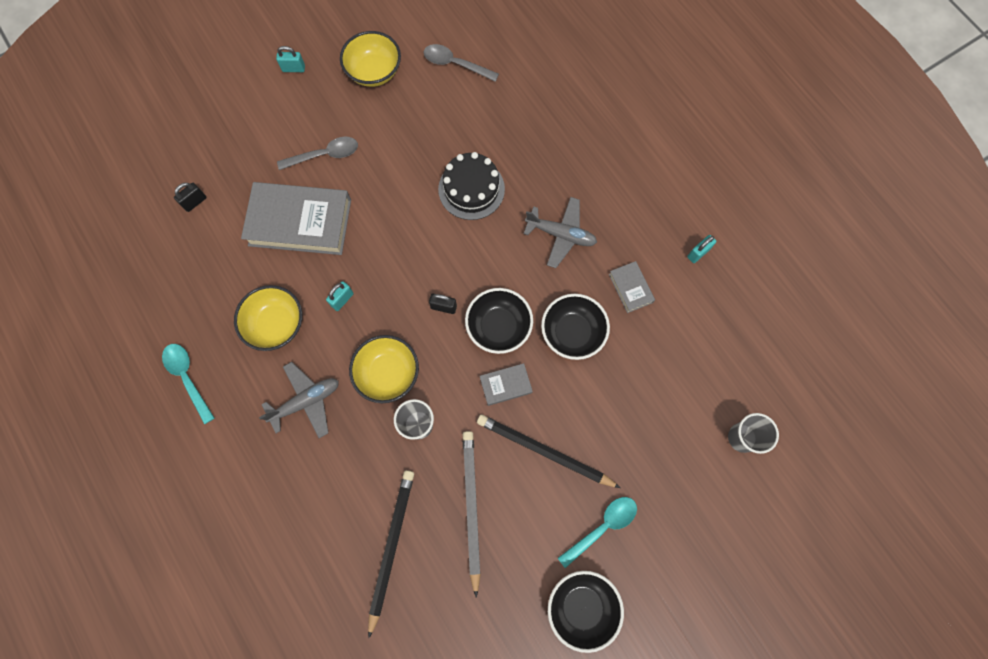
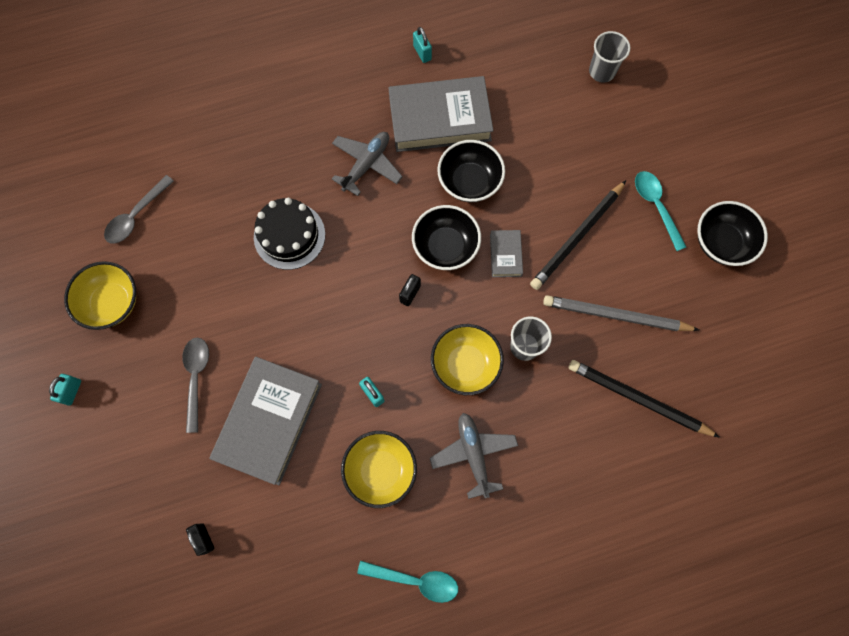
camera: 75 degrees left, 0 degrees up
(188, 378) = (415, 580): turquoise spoon -> turquoise spoon turned 150 degrees counterclockwise
(630, 288) = (440, 119): grey book -> grey book, size x2.19

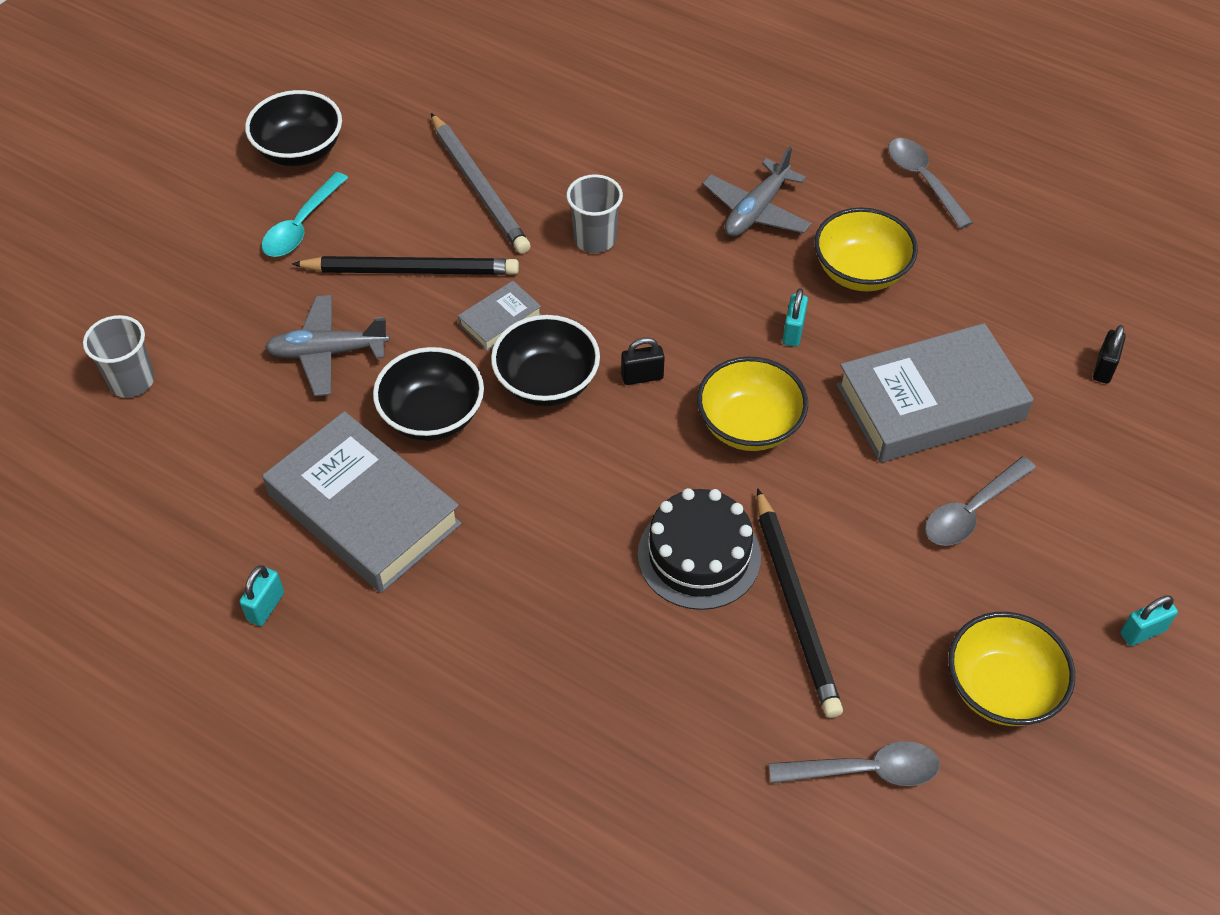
camera: 130 degrees left, 20 degrees down
(366, 165) = (512, 544): grey plane -> grey plane (327, 352)
(415, 580) = (923, 180): turquoise spoon -> grey spoon
(465, 364) = (670, 275): yellow bowl -> yellow bowl (749, 425)
(638, 399) = (557, 123): black pencil -> black pencil (796, 605)

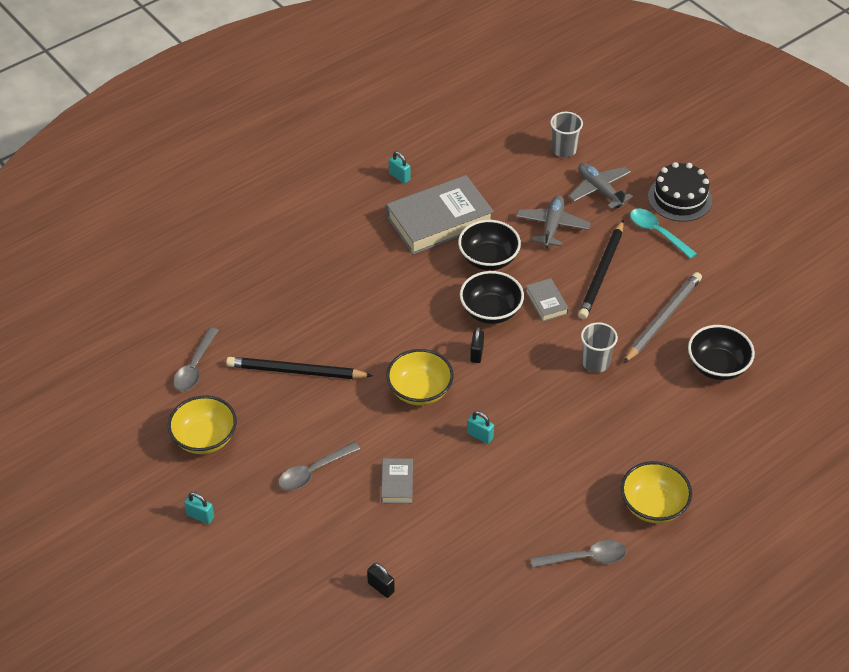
camera: 110 degrees right, 5 degrees down
(300, 151) = (724, 243): black bowl -> black bowl (717, 366)
(479, 187) = (662, 319): grey pencil -> grey pencil turned 135 degrees clockwise
(699, 555) = (346, 342): black cake -> black cake (679, 198)
(756, 211) = (590, 452): grey plane -> grey plane (600, 190)
(860, 272) = (515, 488): yellow bowl -> yellow bowl (653, 506)
(930, 402) = (397, 483): grey book -> grey book, size x0.46
(972, 511) = (313, 471): grey spoon -> grey spoon turned 105 degrees counterclockwise
(1142, 632) = (200, 516): turquoise padlock -> turquoise padlock turned 60 degrees counterclockwise

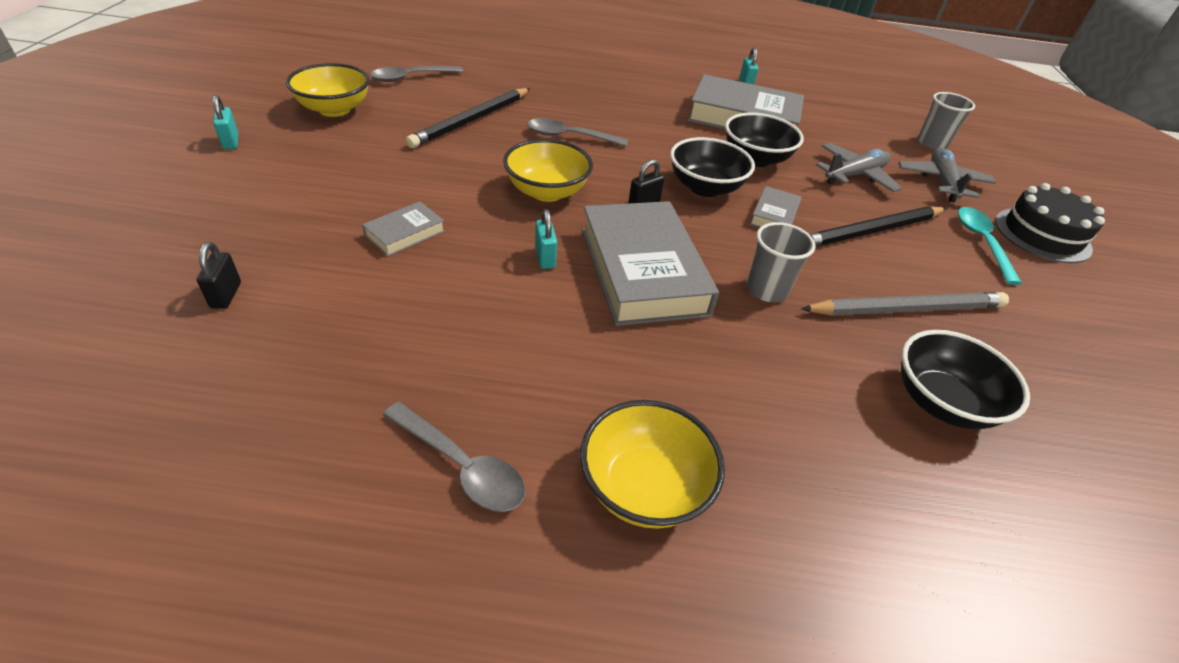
camera: 40 degrees right, 5 degrees down
(296, 372) = (472, 120): black pencil -> black pencil turned 105 degrees counterclockwise
(313, 471) = (360, 177): grey spoon -> grey spoon (570, 136)
(531, 402) = (642, 271): none -> grey book

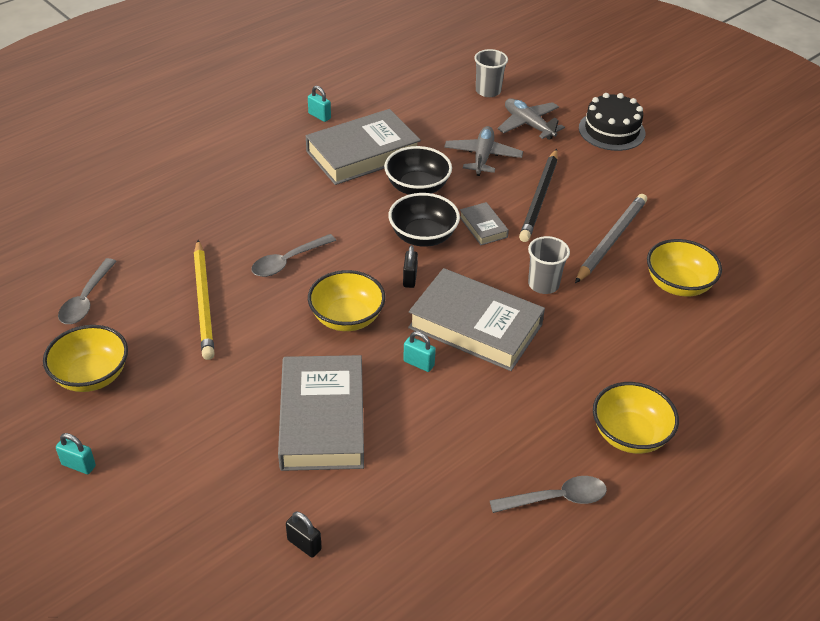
camera: 45 degrees left, 0 degrees up
(405, 233) = (322, 419): grey book -> grey book, size x2.19
(472, 120) = (204, 302): black pencil -> yellow pencil
(941, 402) = (678, 284): black bowl -> yellow bowl
(982, 242) = (593, 161): turquoise spoon -> none

